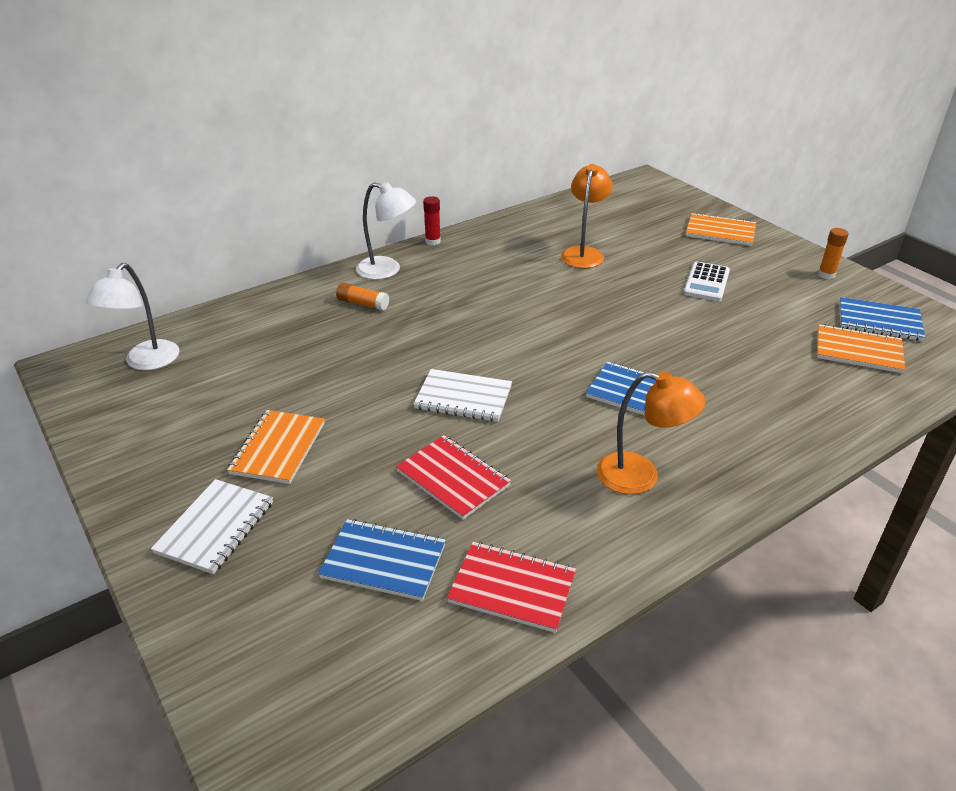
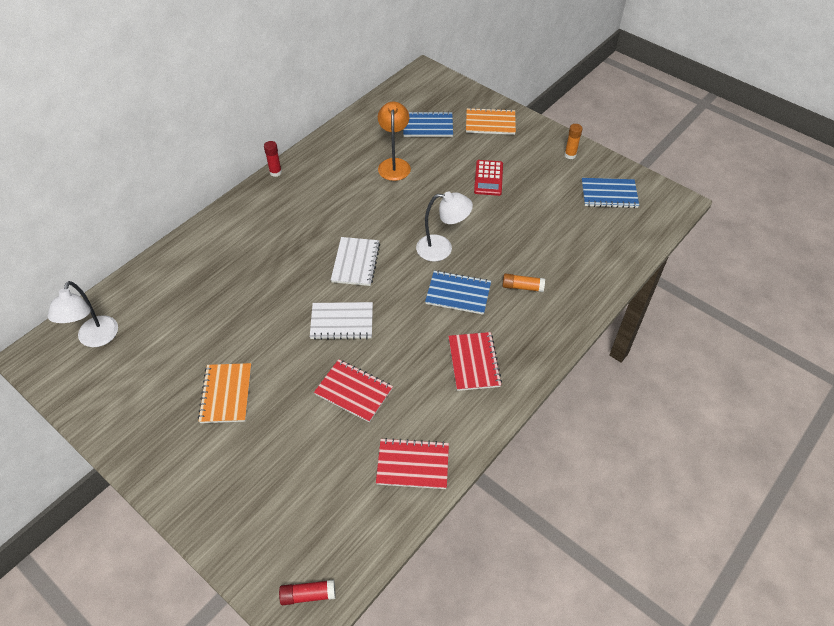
camera: 15 degrees left, 15 degrees up
(215, 527) = (208, 467): white notebook -> white notebook (356, 262)
(287, 736) = (308, 595): none -> red glue stick
(363, 304) = (241, 248): orange glue stick -> orange glue stick (522, 287)
(383, 561) = (327, 465): blue notebook -> blue notebook (428, 126)
(387, 270) = (249, 210): white lamp -> white lamp (442, 248)
(641, 476) = (474, 362): orange lamp -> red notebook
(706, 282) = (488, 178): white calculator -> red calculator
(858, 351) = (597, 224): orange notebook -> none

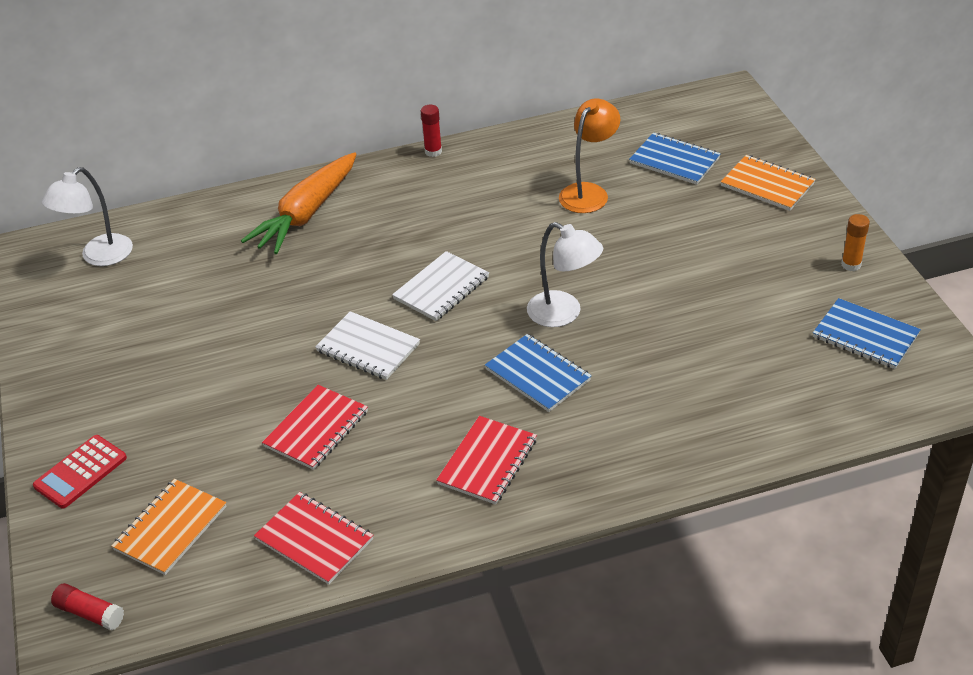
camera: 35 degrees right, 10 degrees down
(225, 247) = (306, 214): none -> orange carrot
(226, 394) = (179, 369): orange notebook -> orange notebook (170, 528)
(354, 391) = (316, 429): red notebook -> red notebook turned 60 degrees clockwise
(488, 178) = (702, 253): red calculator -> red calculator (80, 472)
(522, 287) = (631, 402): orange glue stick -> none

